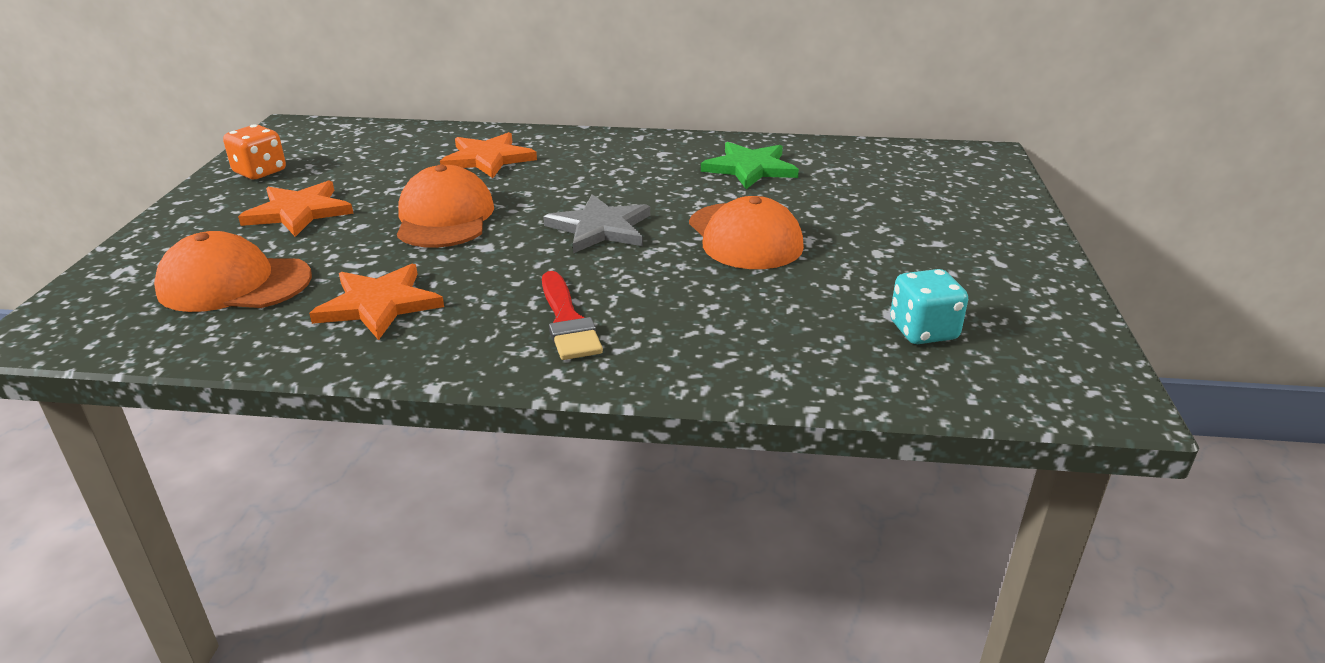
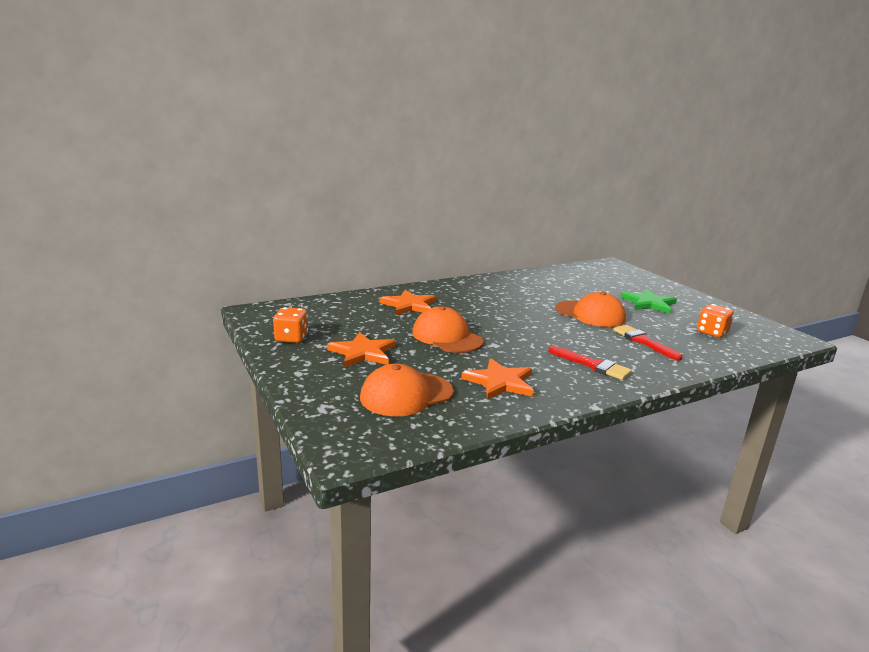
camera: 35 degrees left, 10 degrees down
(600, 228) = (527, 324): grey star -> none
(743, 308) = (643, 341): none -> red brush
(750, 168) = (537, 286): green star -> green star (649, 303)
(923, 331) = (712, 333): turquoise dice -> orange dice

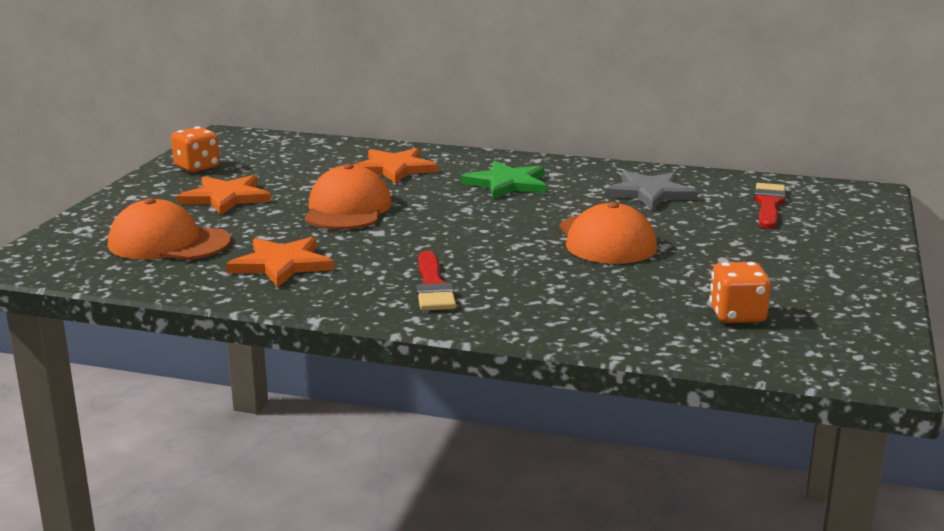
camera: 45 degrees right, 0 degrees up
(547, 285) = (650, 193): none -> grey star
(643, 341) = (584, 289): red brush -> red brush (769, 205)
(649, 303) = (751, 254): green star -> green star (507, 184)

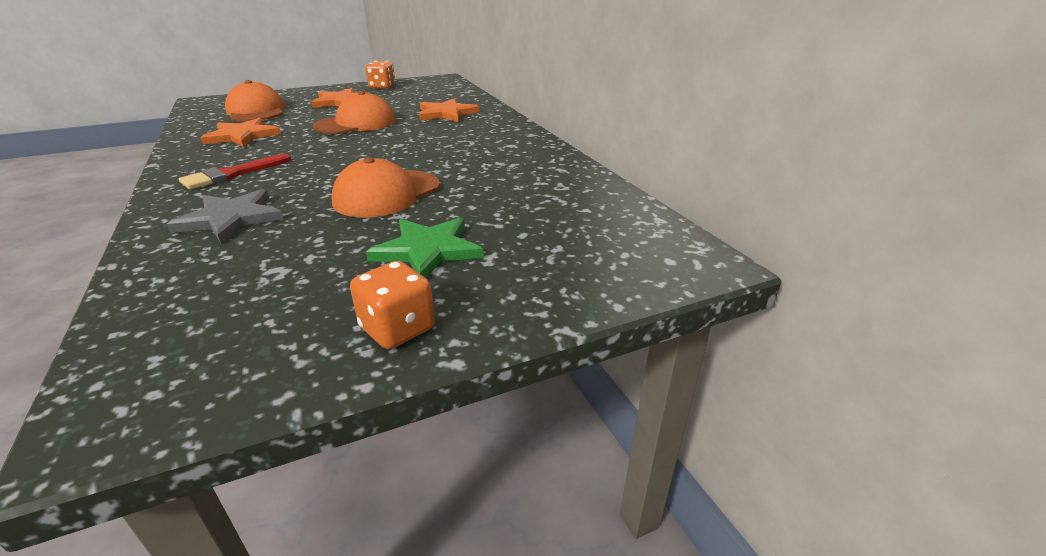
camera: 50 degrees right, 10 degrees up
(507, 184) = (465, 140): green star -> green star (427, 250)
(650, 193) = (521, 179): grey star -> grey star (231, 218)
(737, 315) = (243, 290): orange dice -> orange dice (397, 329)
(769, 205) = (572, 227): red brush -> none

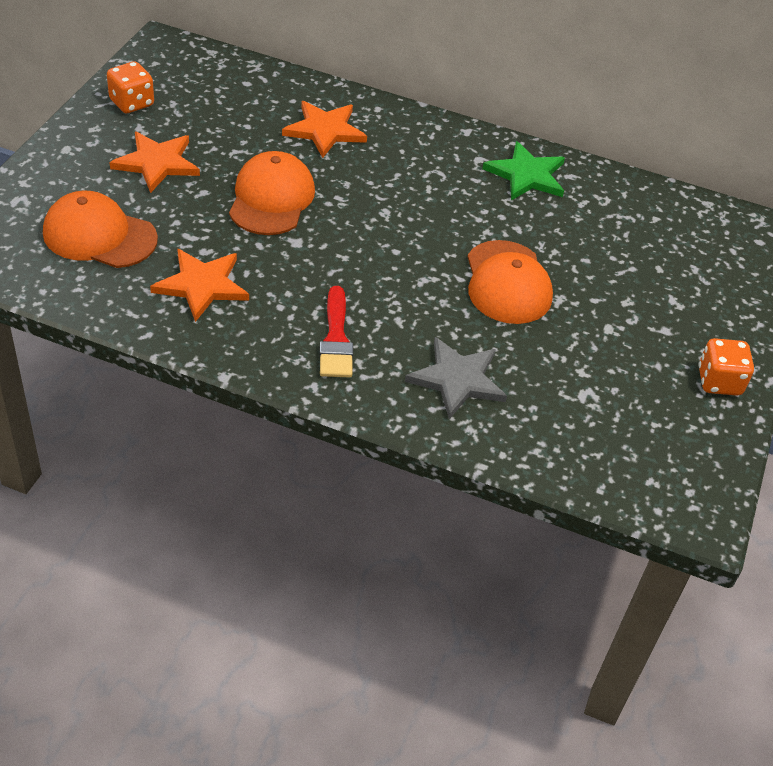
camera: 50 degrees left, 15 degrees up
(427, 250) = (634, 319): green star -> green star (526, 175)

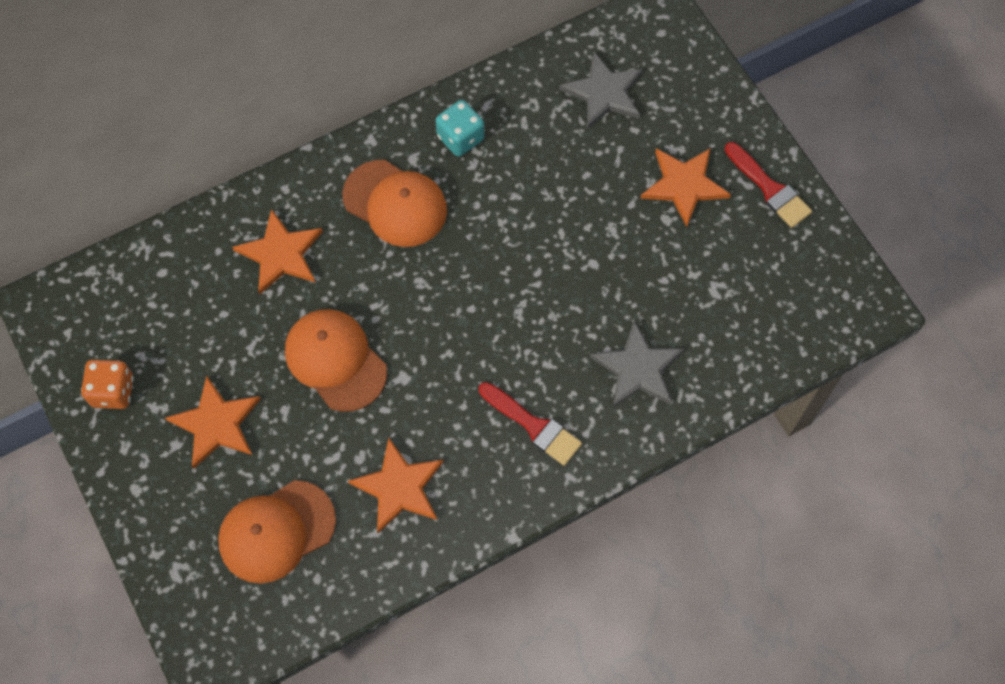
camera: 45 degrees left, 20 degrees up
(507, 283) = (568, 253): orange cap -> orange cap (395, 203)
(526, 175) = (460, 138): green star -> turquoise dice
(651, 324) = (684, 185): none -> orange star
(666, 234) = (604, 93): none -> grey star
(719, 381) = (769, 188): orange dice -> red brush

